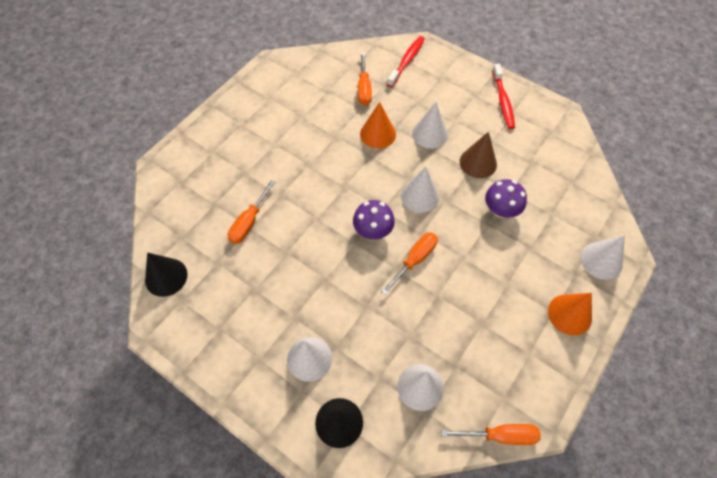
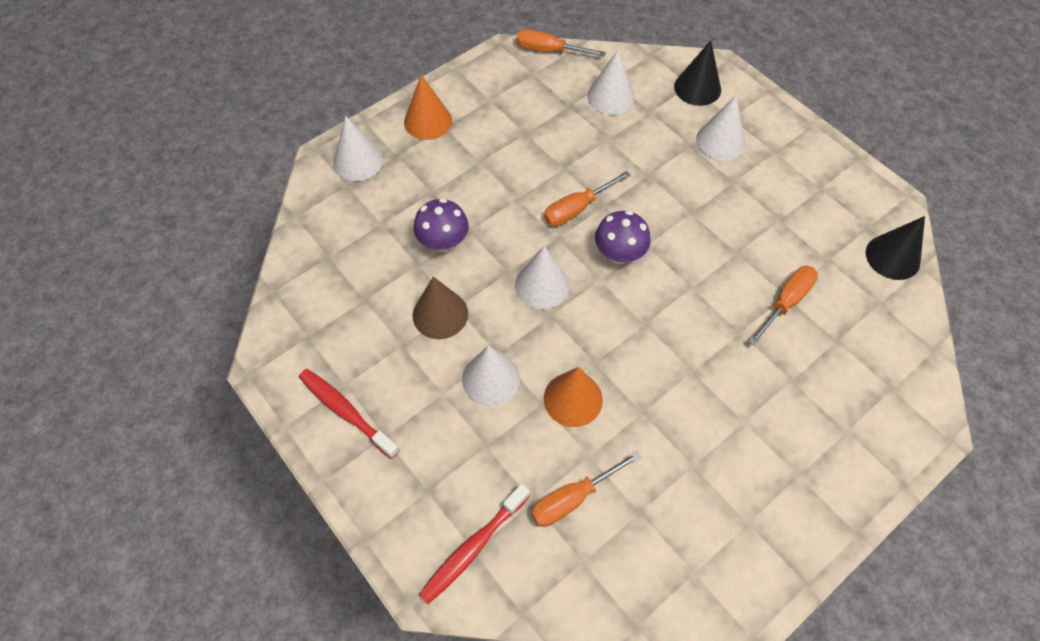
camera: 165 degrees left, 0 degrees up
(364, 89) = (572, 499): orange screwdriver -> orange screwdriver turned 135 degrees counterclockwise
(503, 101) = (346, 411): red toothbrush -> red toothbrush turned 60 degrees counterclockwise

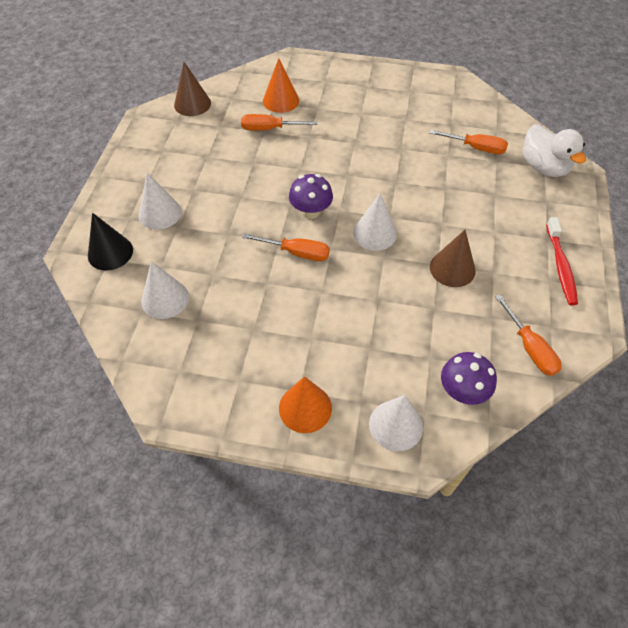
camera: 130 degrees left, 5 degrees down
(443, 242) = (402, 307): purple mushroom -> purple mushroom (462, 391)
(473, 547) = (543, 167): red toothbrush -> white duck
(491, 379) = (460, 216): white cone -> none
(548, 50) = (140, 378): orange screwdriver -> orange screwdriver (530, 348)
(573, 399) = (427, 177): orange cone -> orange cone (281, 100)
(892, 257) = (192, 104): black cone -> brown cone

